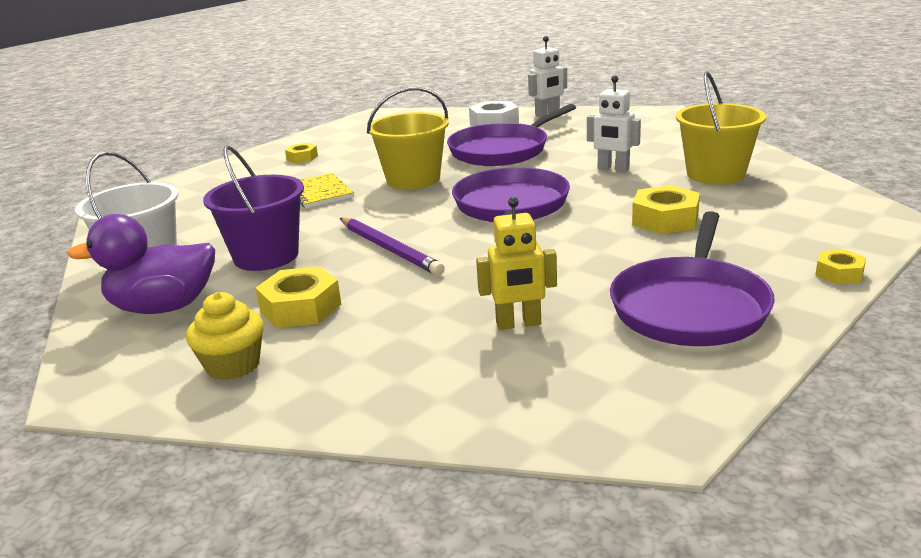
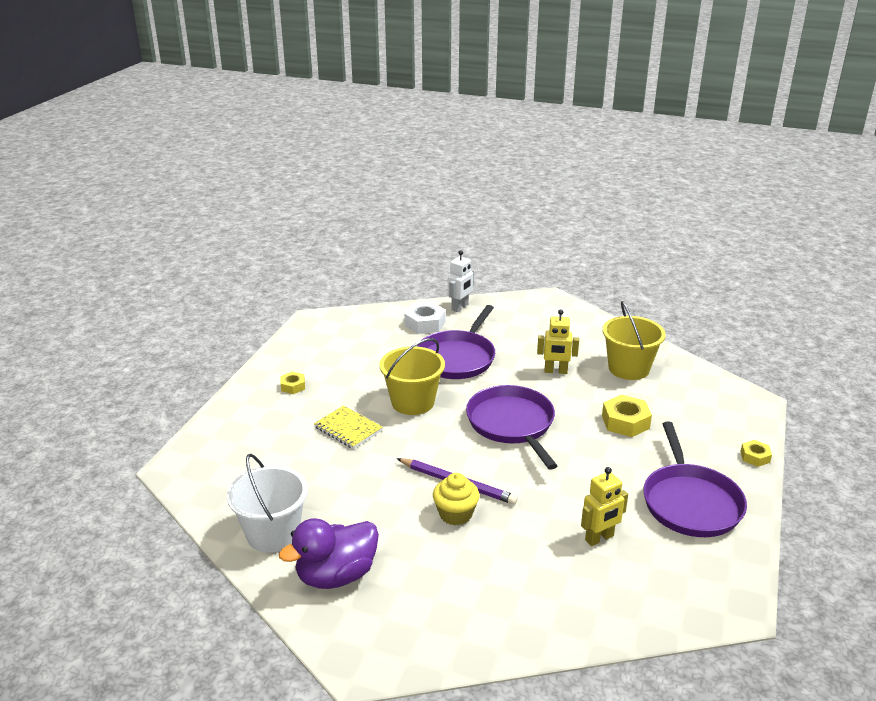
camera: 25 degrees left, 5 degrees up
(233, 365) = (441, 617): yellow cupcake -> yellow cupcake (455, 514)
(266, 256) = (368, 507): purple bucket -> none
(300, 308) = (442, 554): yellow nut -> none
(613, 169) = (555, 371): white robot -> yellow robot

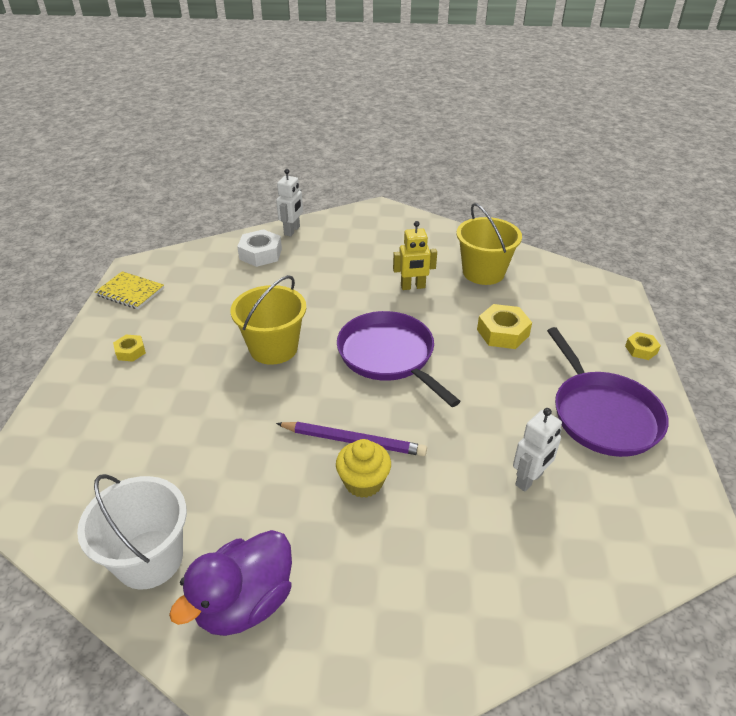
camera: 15 degrees left, 10 degrees up
(348, 429) = (208, 394): yellow notebook -> yellow notebook (130, 292)
(457, 358) = (306, 288): purple pan -> none
(599, 538) = (529, 479): yellow robot -> white robot

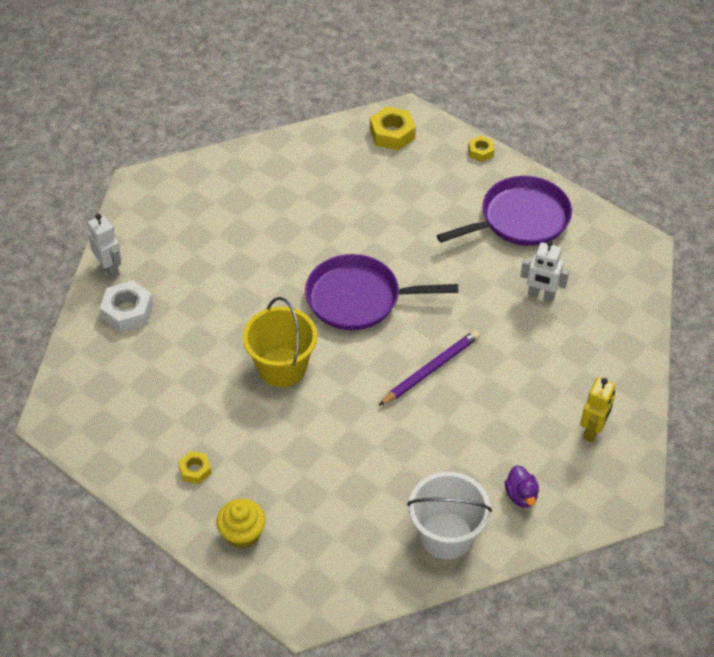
camera: 55 degrees left, 10 degrees up
(130, 292) = (95, 439): yellow notebook -> none
(245, 602) = (521, 495): purple duck -> purple duck, size x0.52
(363, 482) = (473, 384): yellow cupcake -> yellow cupcake (242, 534)
(413, 287) = (285, 232): yellow robot -> yellow robot (592, 430)
(483, 272) = (310, 175): yellow bucket -> none
(503, 332) = (394, 214): yellow nut -> yellow nut (392, 134)
(529, 479) = (541, 295): white robot -> white robot turned 120 degrees clockwise
(602, 415) = (520, 219): purple pan -> purple pan turned 45 degrees counterclockwise

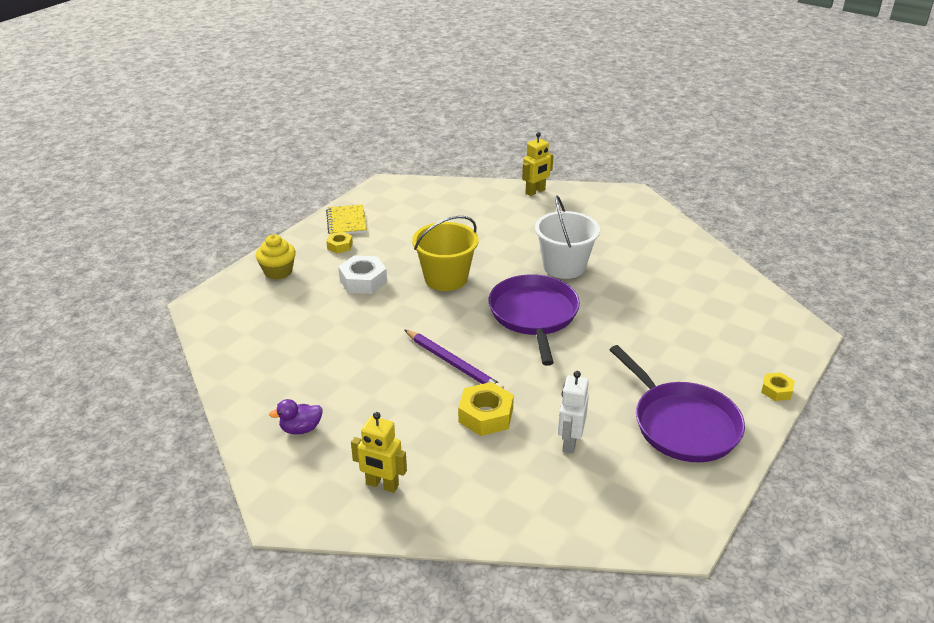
camera: 85 degrees right, 15 degrees down
(110, 268) = (535, 191): white robot -> yellow robot
(127, 311) = (493, 203): white nut -> white nut (363, 281)
(139, 464) = (346, 222): none -> yellow notebook
(392, 134) = (769, 325): yellow nut -> yellow nut (486, 415)
(446, 535) = (261, 380): white bucket -> white bucket (564, 266)

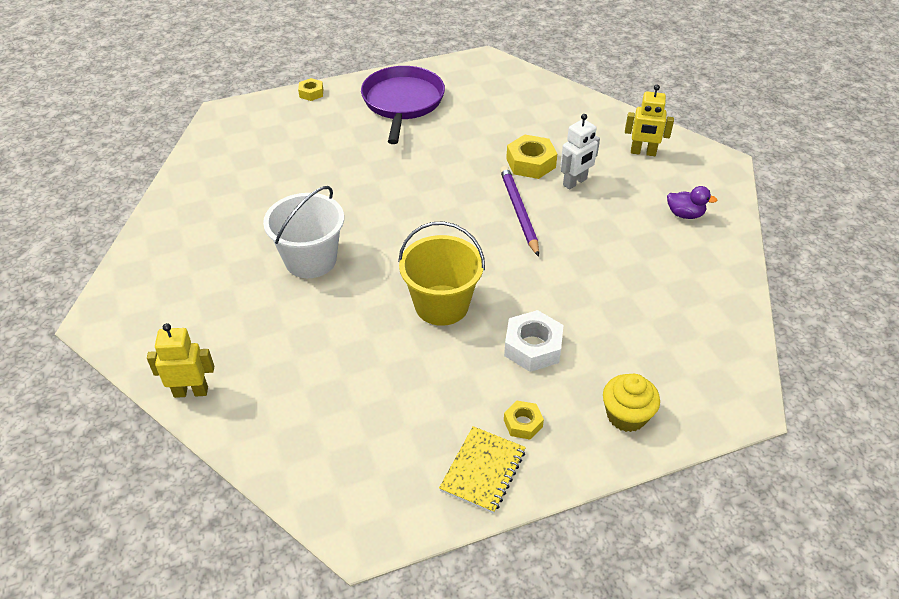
camera: 145 degrees left, 10 degrees up
(382, 485) = (643, 152): yellow robot -> yellow robot turned 135 degrees clockwise
(534, 315) = (403, 223): purple pan -> none
(569, 442) = (490, 123): white robot -> white robot (575, 182)

